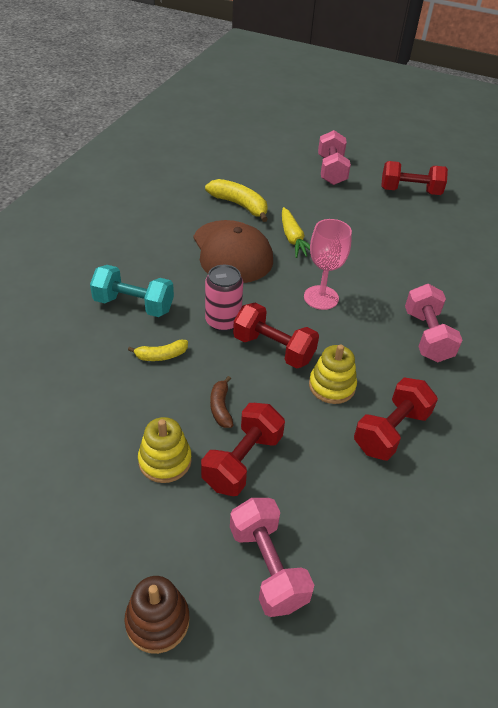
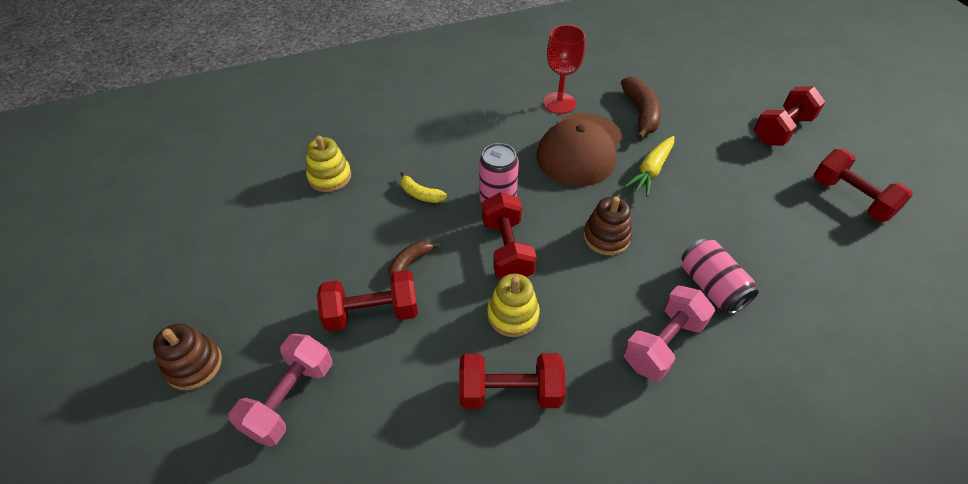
camera: 50 degrees right, 5 degrees up
(134, 305) = (451, 144): turquoise dumbbell -> none
(165, 461) = (328, 269): yellow stacking toy -> yellow stacking toy (329, 177)
(175, 228) = (559, 103): none -> red goblet
(240, 205) = (641, 114): yellow banana -> brown banana
(321, 297) = (606, 237): pink goblet -> brown stacking toy
(331, 170) = (781, 130): pink dumbbell -> red dumbbell
(409, 286) = (711, 287): none -> pink can

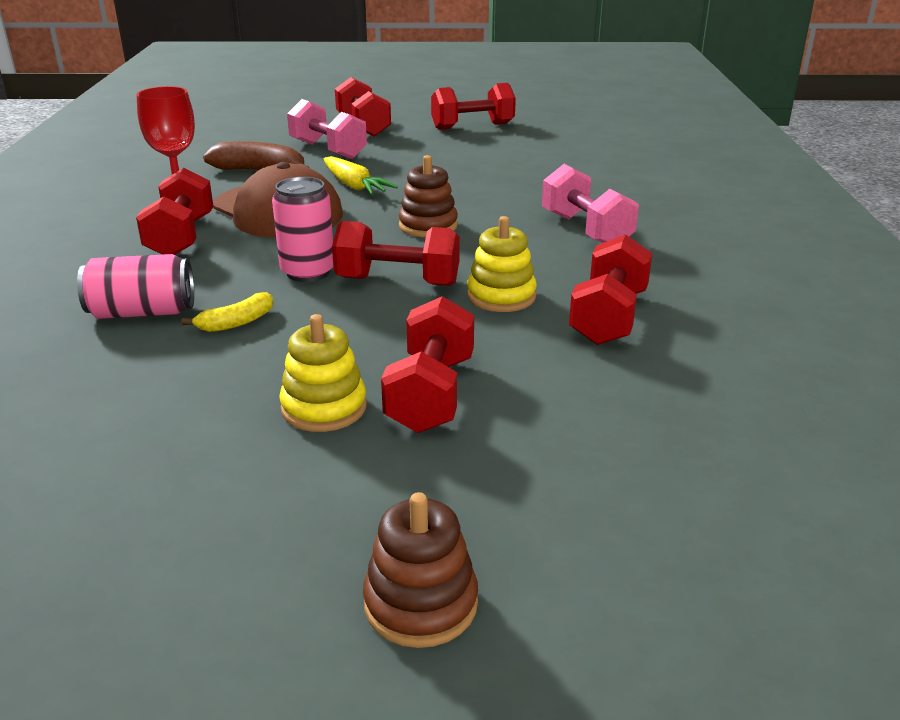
camera: 70 degrees left, 20 degrees down
(290, 399) = (547, 489): pink dumbbell -> pink dumbbell (328, 150)
(329, 177) = (99, 397): yellow stacking toy -> yellow stacking toy (324, 407)
(410, 262) = (361, 351): brown banana -> none
(514, 124) = (181, 237): none -> red dumbbell
(711, 287) = (531, 196): pink can -> pink can (142, 312)

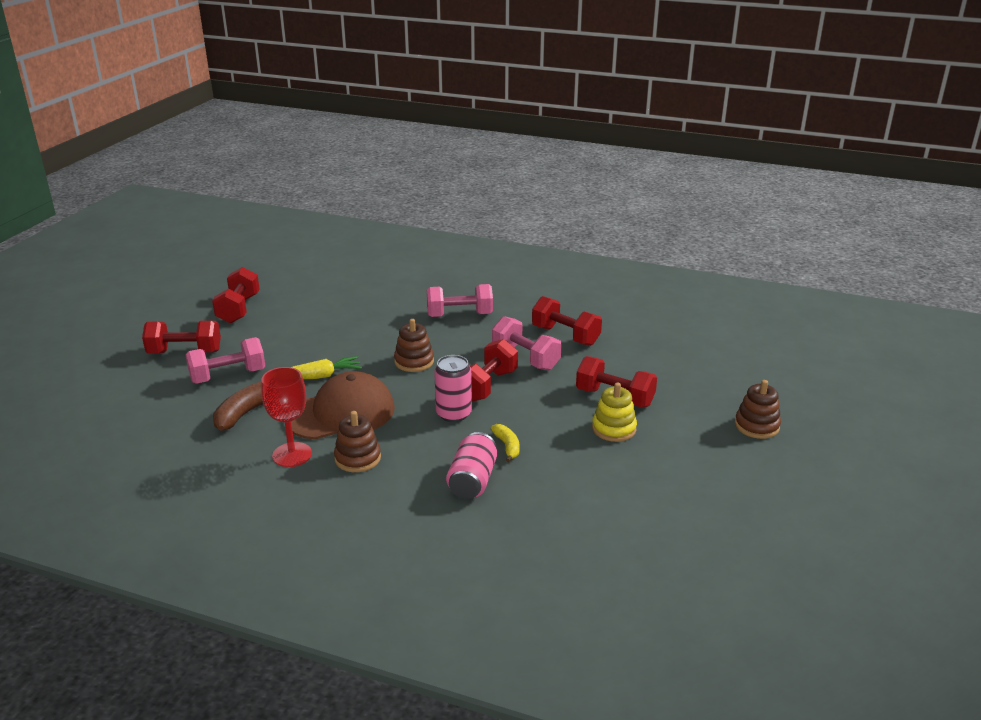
camera: 70 degrees left, 0 degrees up
(181, 237) = (357, 458): red dumbbell -> brown stacking toy
(501, 296) = (525, 358): yellow stacking toy -> pink dumbbell

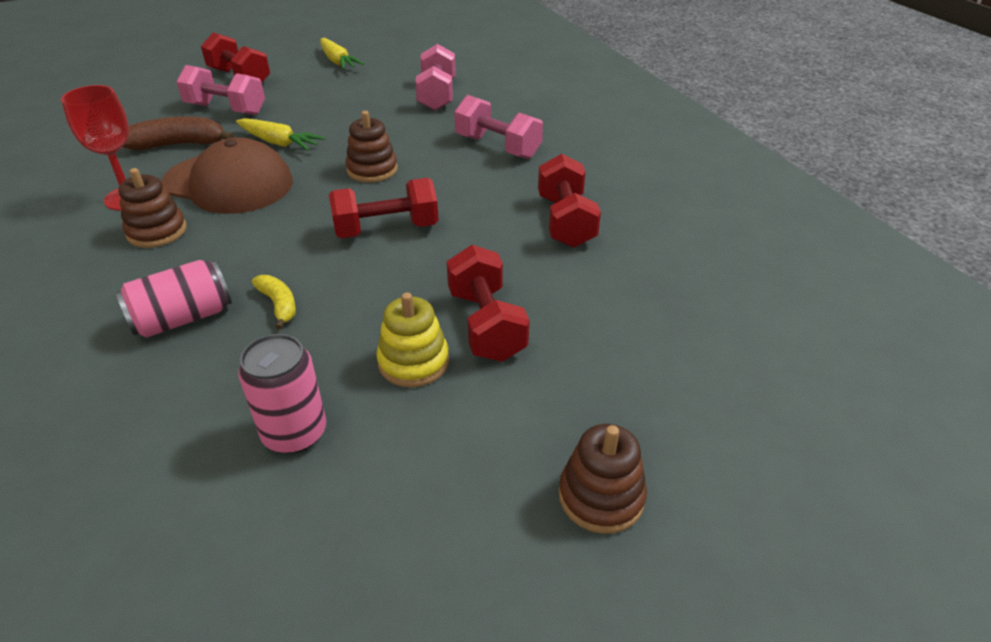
camera: 45 degrees right, 10 degrees up
(238, 309) = (338, 61): red dumbbell -> yellow carrot
(453, 414) = (304, 239): pink can -> pink can (294, 433)
(507, 446) = (279, 305): yellow banana -> yellow banana turned 60 degrees counterclockwise
(525, 358) = (476, 223): pink dumbbell -> pink dumbbell (437, 95)

